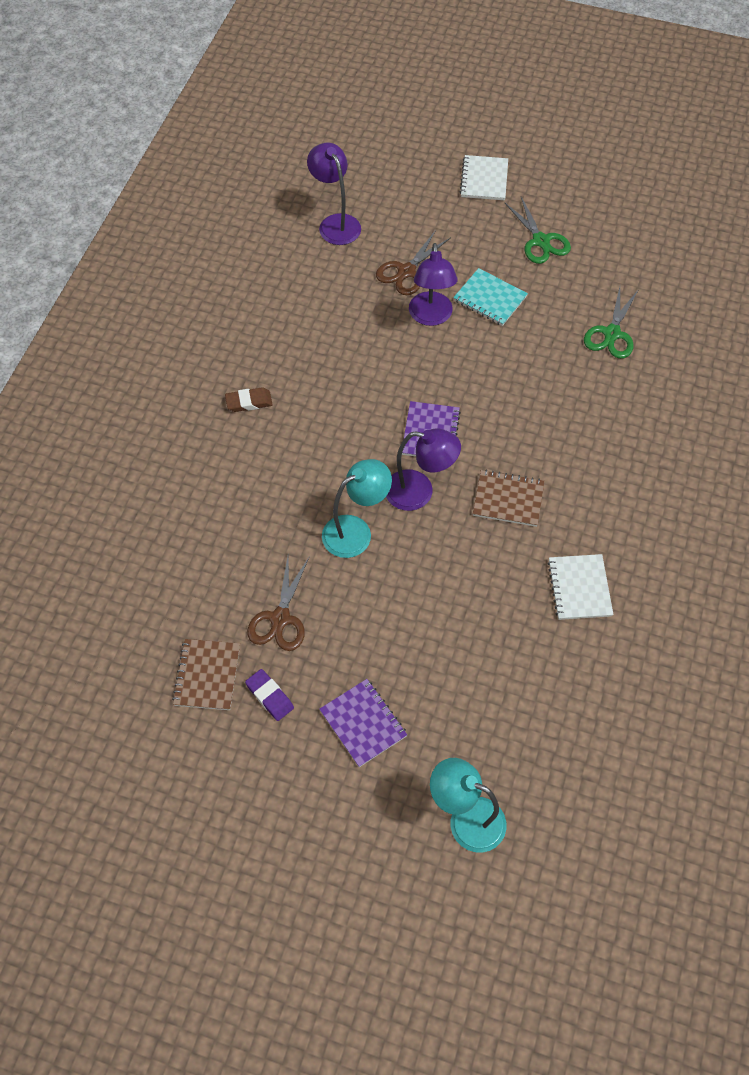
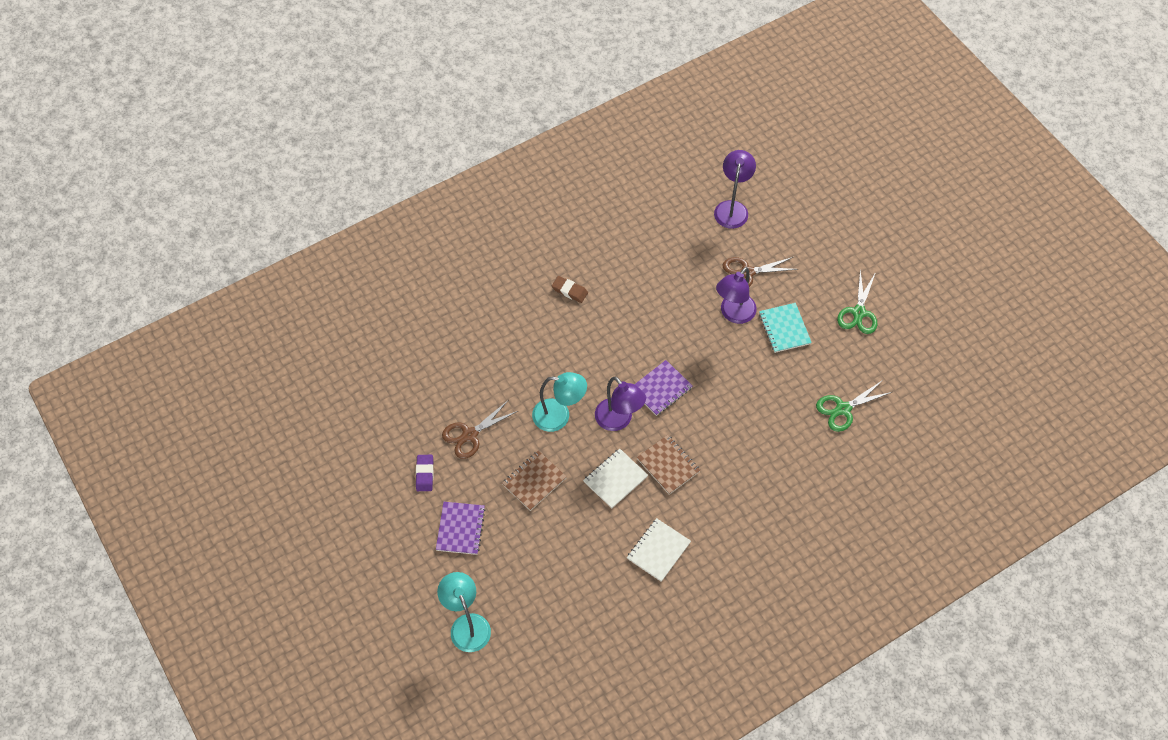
camera: 40 degrees right, 0 degrees up
(207, 675) = (402, 436): brown notebook -> brown notebook (534, 481)
(484, 179) = (863, 243): white notebook -> white notebook (615, 479)

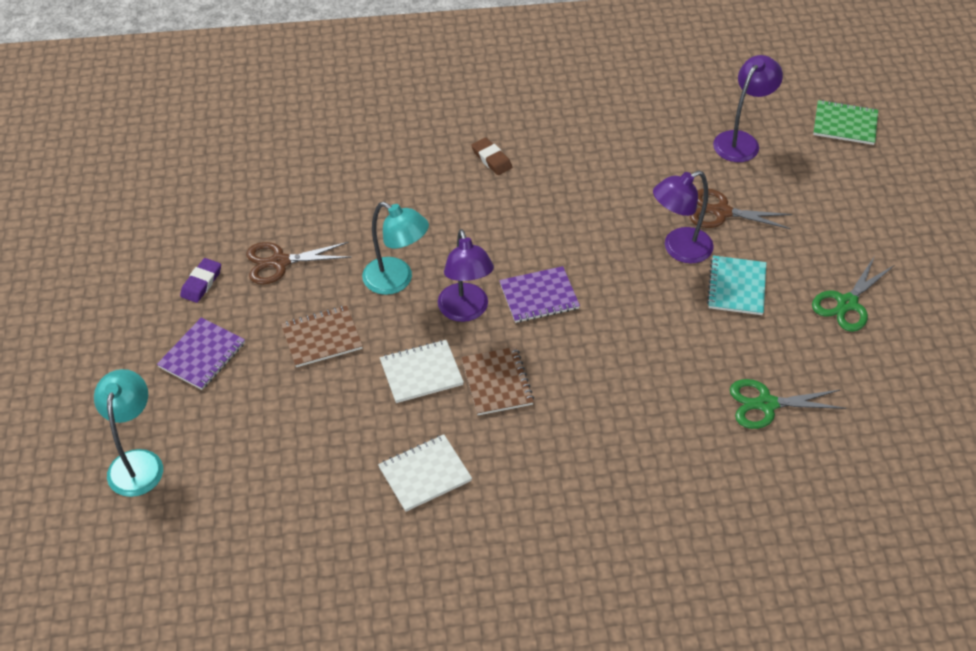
camera: 25 degrees right, 10 degrees down
(794, 167) = (845, 124): none -> green notebook

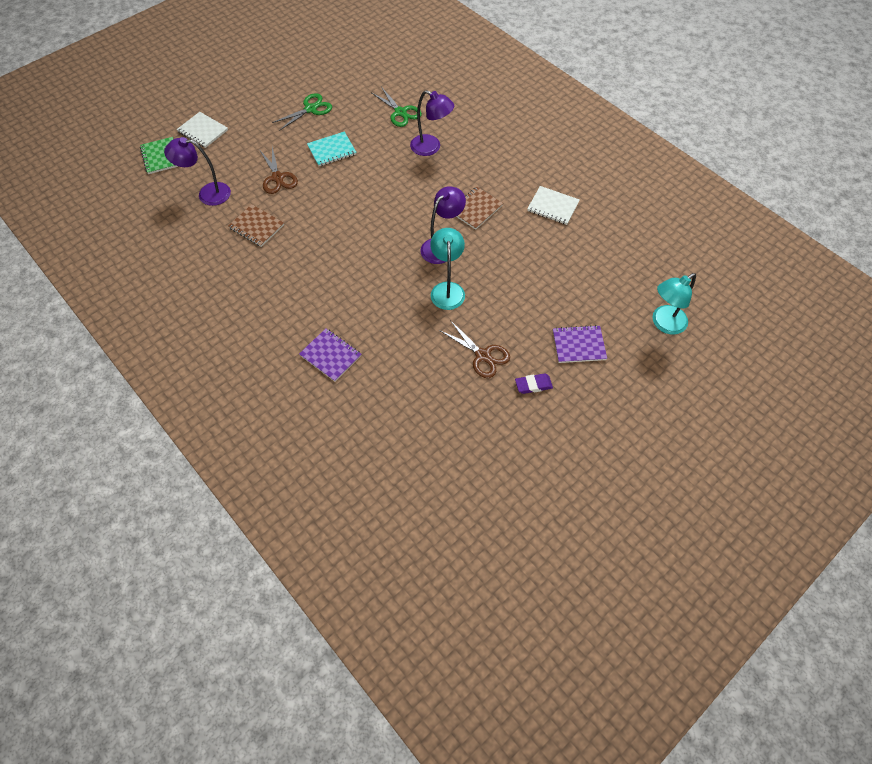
camera: 125 degrees left, 10 degrees up
(322, 338) = (516, 297): brown notebook -> brown notebook (256, 226)
(421, 373) = (498, 241): white notebook -> white notebook (203, 131)
(491, 159) = (310, 301): brown eraser -> none
(539, 296) = (404, 222): purple notebook -> purple notebook (330, 355)
(679, 249) = (321, 182): purple lamp -> purple lamp (431, 148)
(847, 303) = (310, 109): green scissors -> green scissors turned 45 degrees counterclockwise

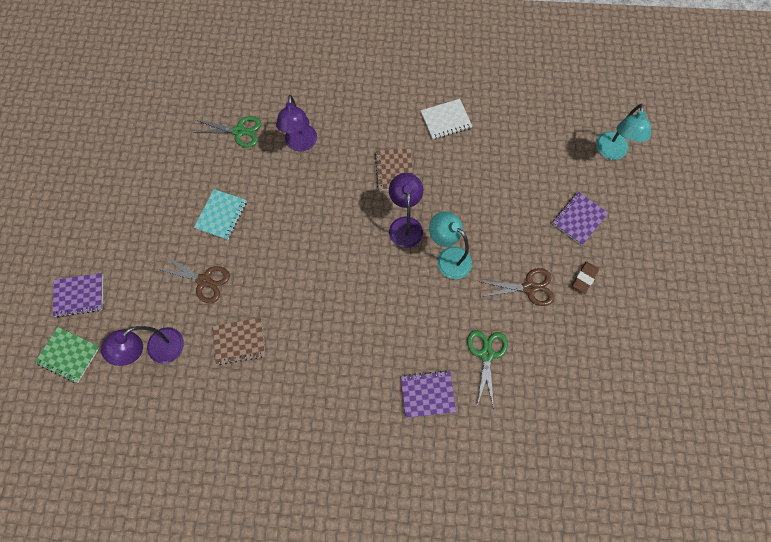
camera: 45 degrees left, 10 degrees up
(203, 131) = (79, 295): white notebook -> purple notebook
(310, 109) = (156, 191): green scissors -> green scissors (486, 354)
(431, 148) = (301, 144): purple lamp -> purple lamp turned 105 degrees clockwise
(533, 385) = (584, 278): purple eraser -> brown eraser

